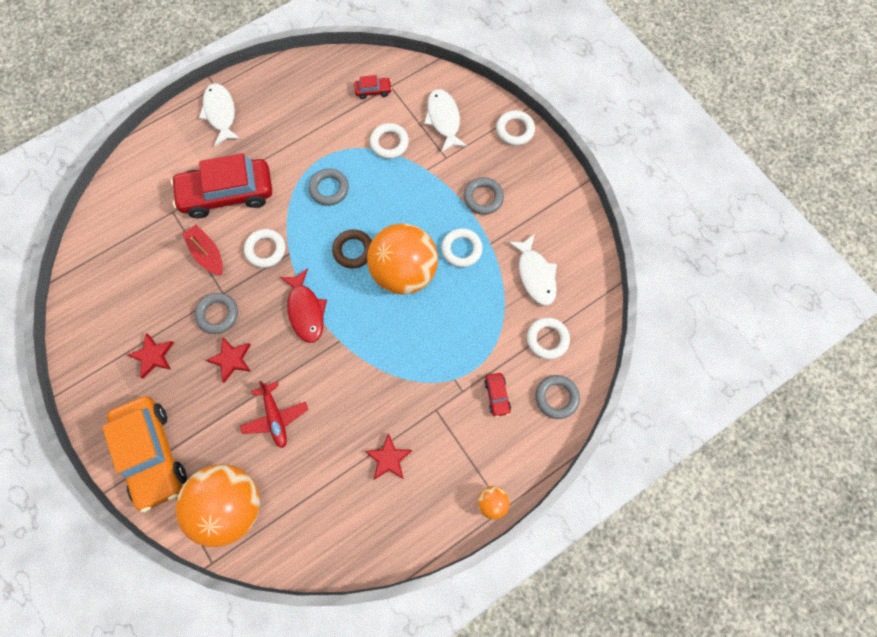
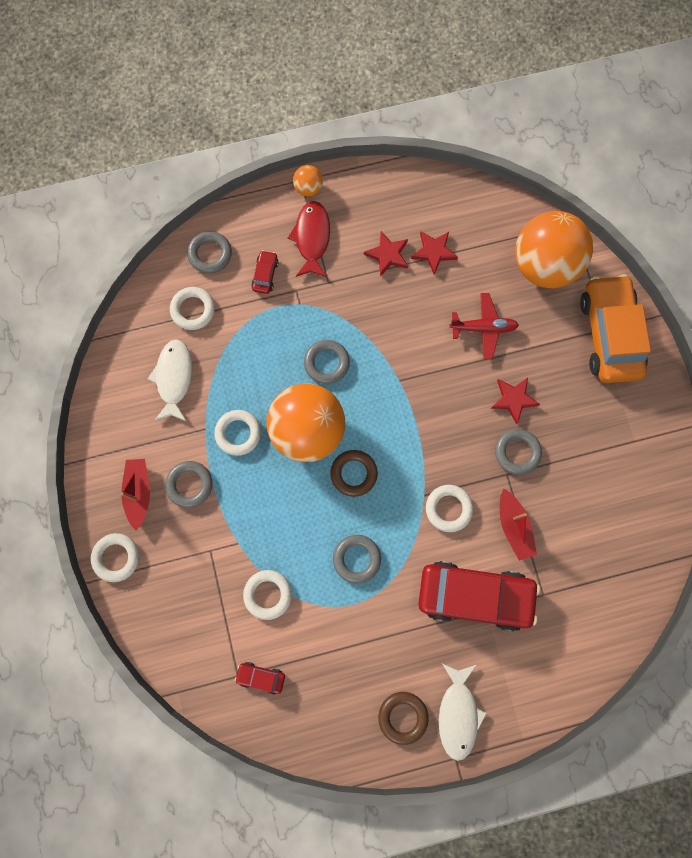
camera: 160 degrees left, 5 degrees up
(153, 356) = (593, 431): red star -> red star (434, 252)
(261, 99) = (403, 717): none -> brown ring
(275, 417) = (483, 328): red plane -> red plane turned 90 degrees clockwise
(306, 310) = (424, 424): red fish -> red fish (312, 238)
(409, 333) = (327, 363): none -> grey ring
(444, 120) = (192, 603): white fish -> none
(520, 179) = (139, 492): none -> red boat

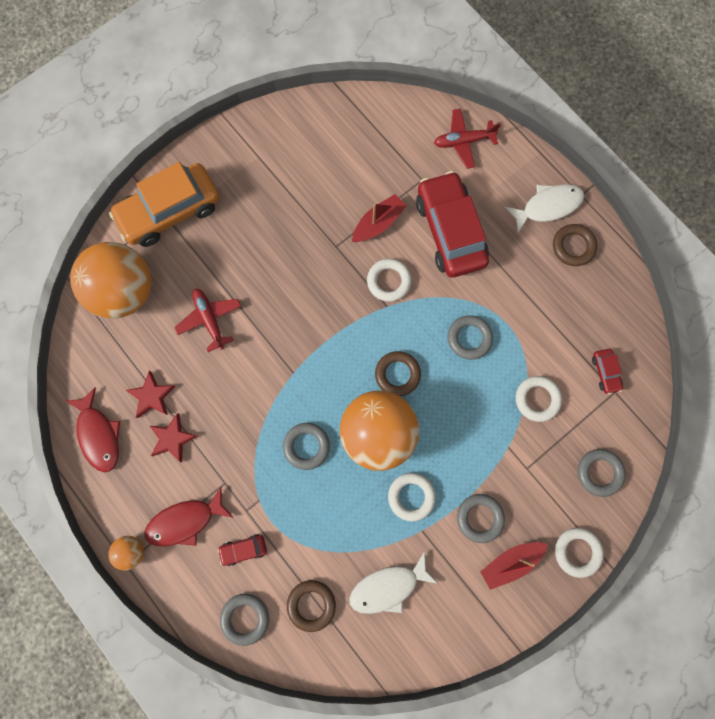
camera: 115 degrees left, 0 degrees up
(193, 310) = (311, 605): white ring -> brown ring
(419, 197) = (99, 435): none -> red fish
(513, 399) = (266, 267): red star -> none
(517, 452) = (313, 245): grey ring -> grey ring (599, 472)
(569, 660) = (463, 141): none -> red plane

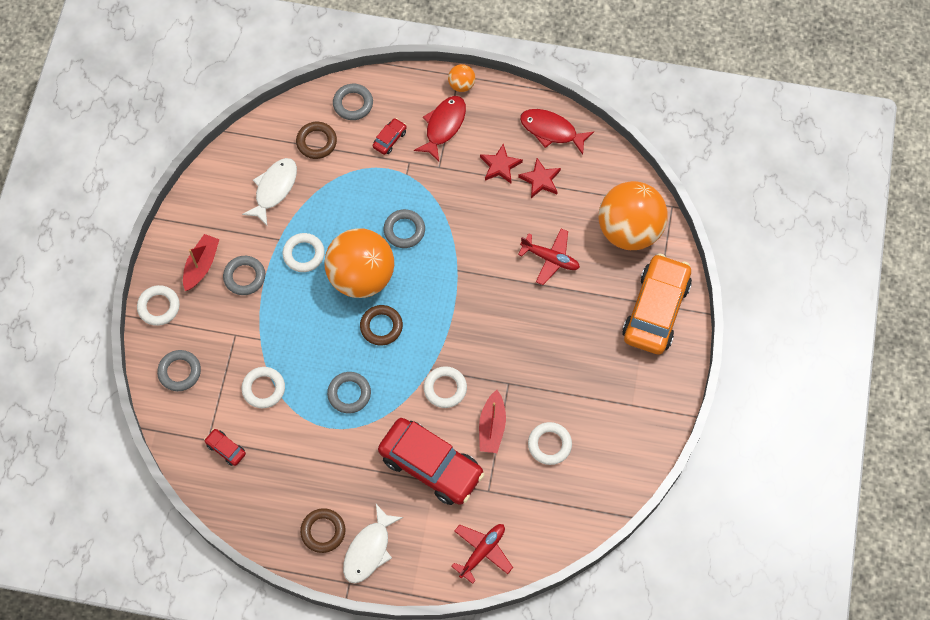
camera: 140 degrees right, 10 degrees down
(346, 176) = (549, 444): none -> white ring

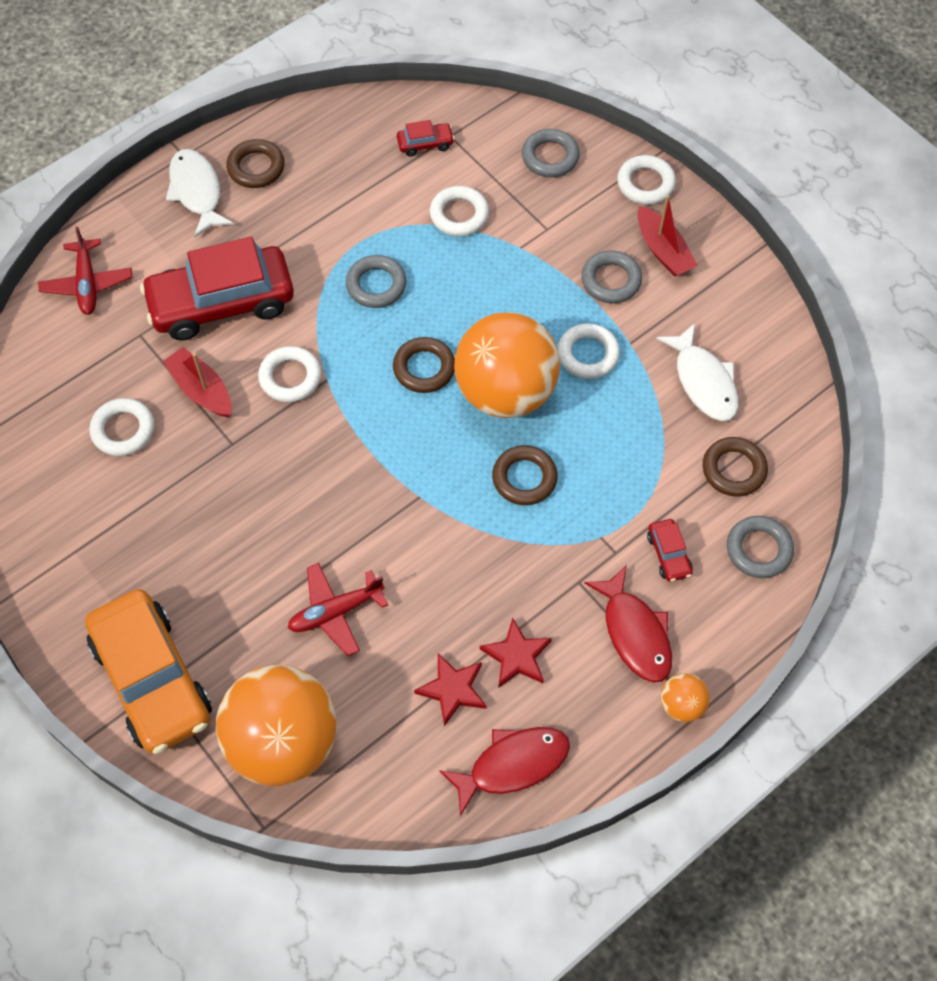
camera: 130 degrees right, 5 degrees down
(404, 230) = (524, 478): grey ring -> brown ring

